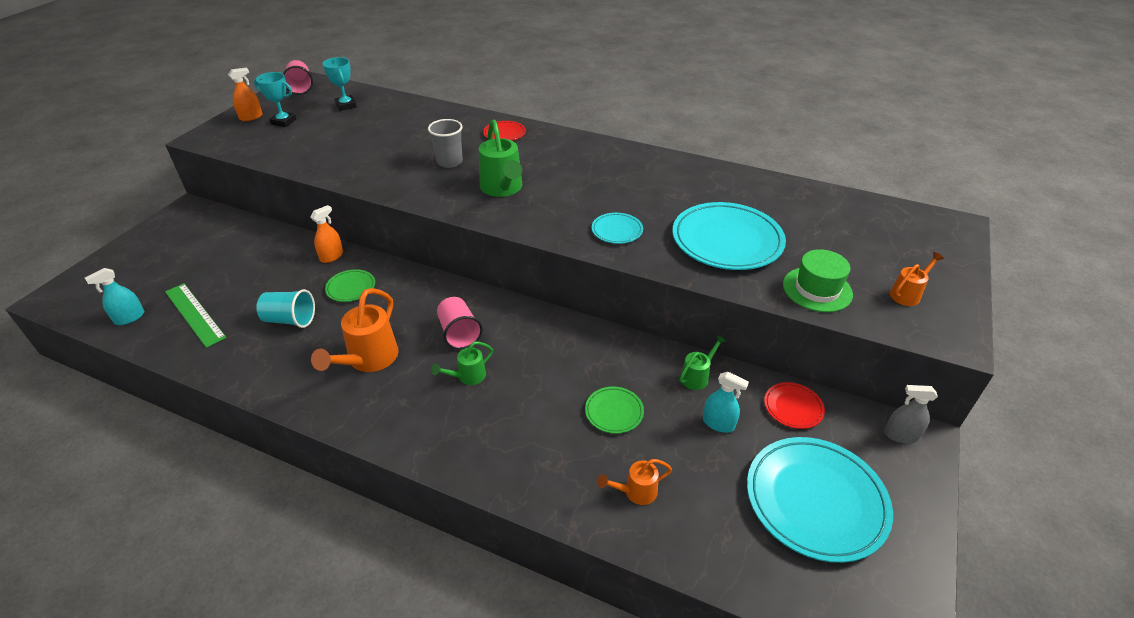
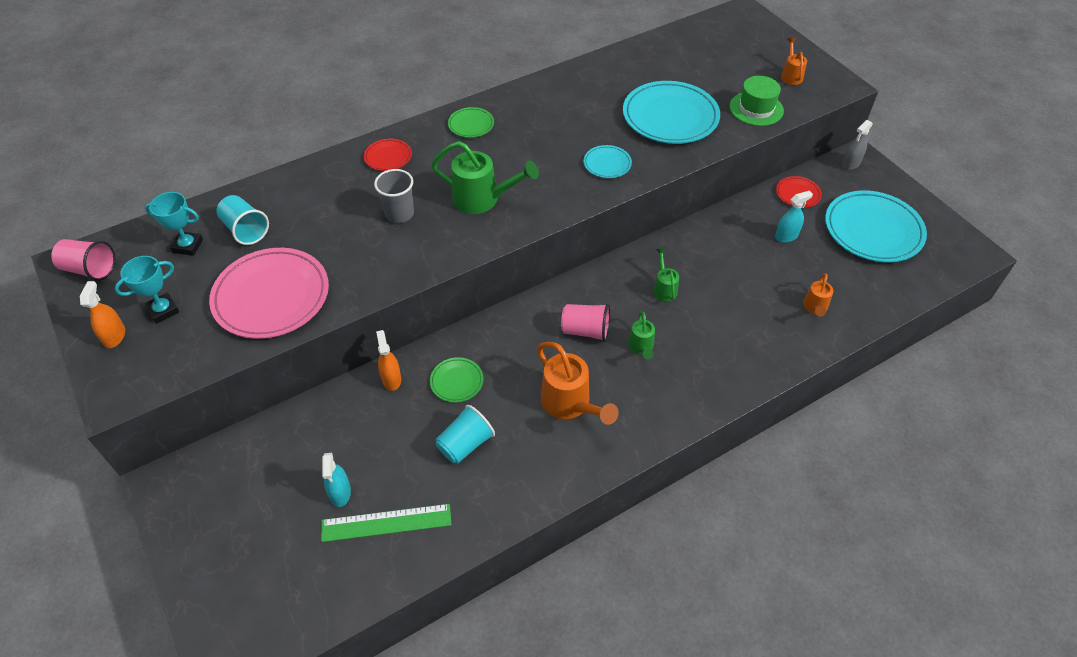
camera: 55 degrees left, 10 degrees up
(129, 318) = (340, 586): turquoise spray bottle -> turquoise spray bottle (340, 493)
(324, 150) = (271, 296): none -> pink plate
(378, 116) = (246, 230): none -> turquoise cup
(614, 412) = (739, 282): green plate -> green plate (471, 125)
(697, 376) = (738, 221): green watering can -> green watering can (664, 288)

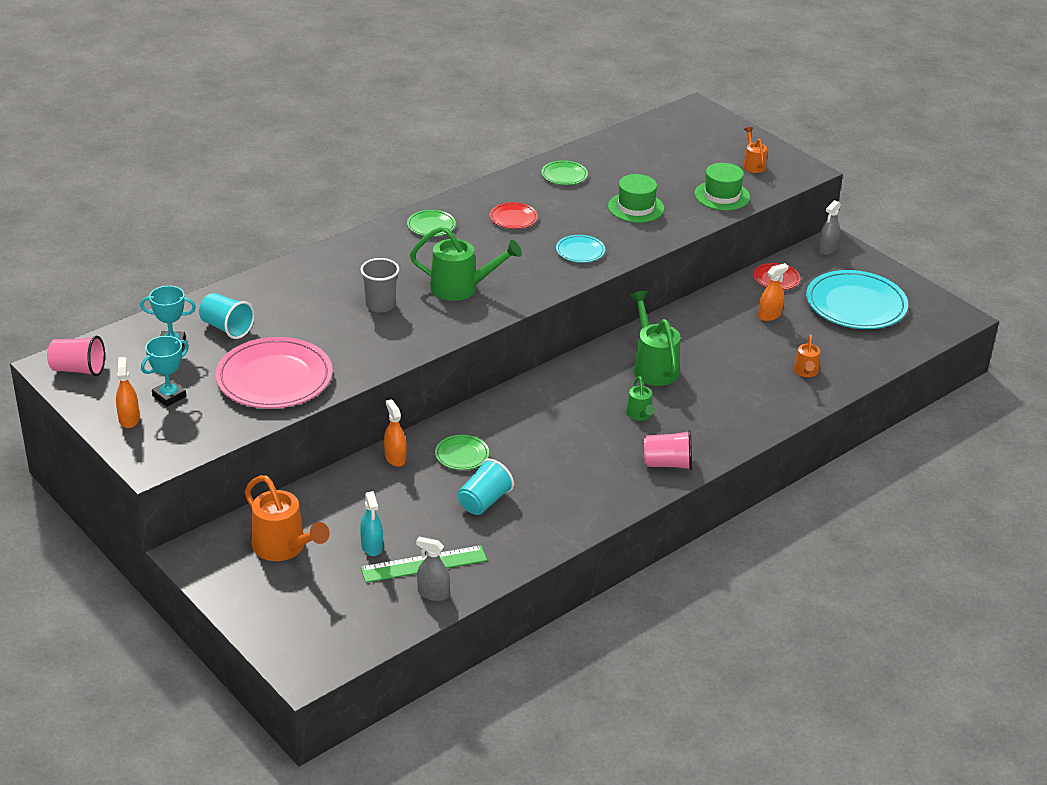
camera: 10 degrees left, 15 degrees down
(386, 565) = (433, 593): none -> grey spray bottle
(388, 157) = (353, 258): red plate -> red plate (513, 218)
(570, 404) = (579, 464): orange watering can -> orange watering can (284, 548)
(585, 330) = (581, 406): pink cup -> pink cup (667, 464)
(608, 76) = (564, 175): none -> green plate
(664, 288) = (653, 367): green watering can -> green watering can, size x1.82
(670, 117) = (636, 207): turquoise plate -> green hat
(786, 236) = (769, 315): turquoise spray bottle -> orange spray bottle

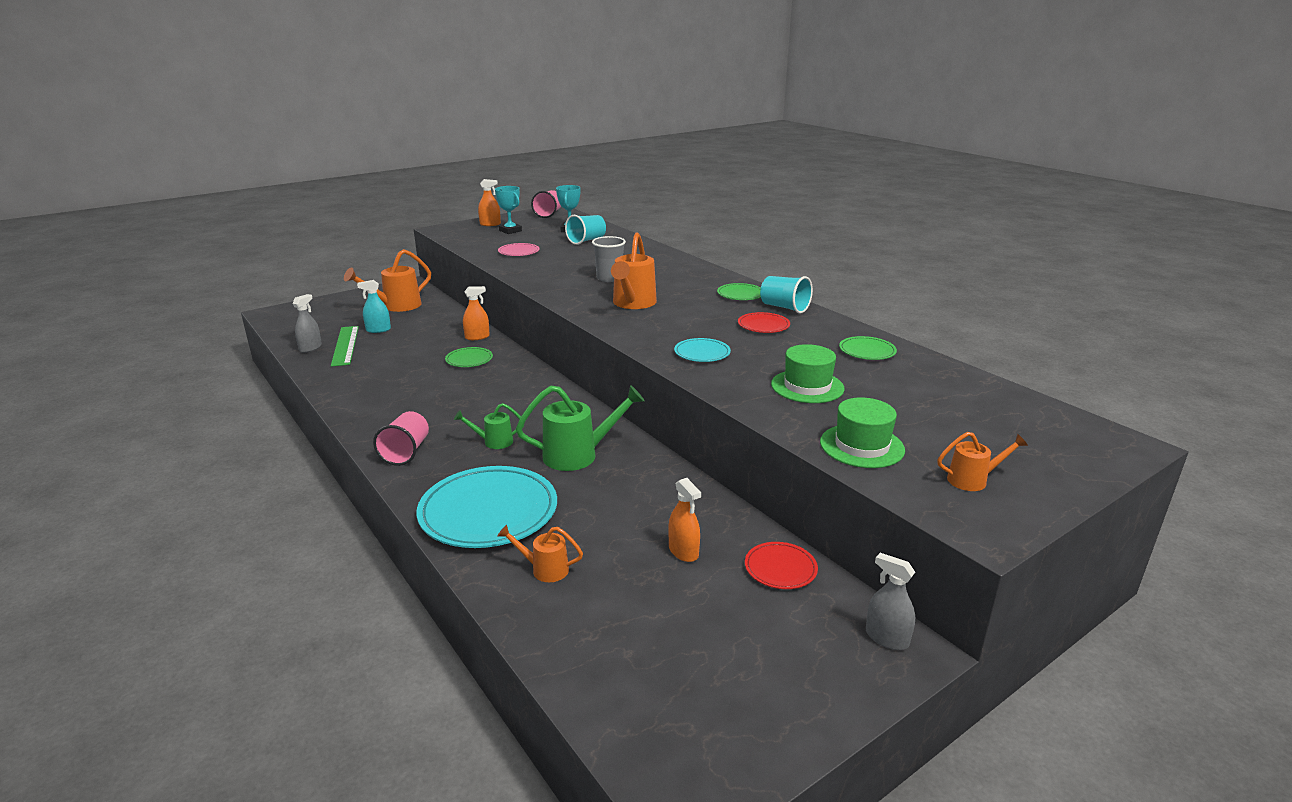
camera: 95 degrees right, 10 degrees down
(274, 378) = (519, 252): pink plate -> pink plate, size x0.47
(461, 288) = (632, 304): green watering can -> orange watering can
(484, 501) = (404, 367): turquoise cup -> turquoise cup (784, 307)
(856, 305) = (717, 649): turquoise plate -> turquoise plate (488, 512)

